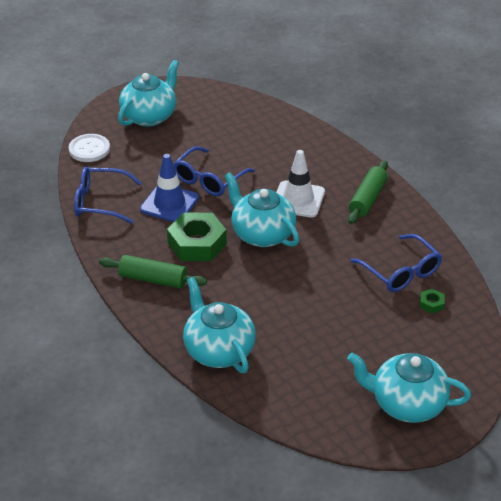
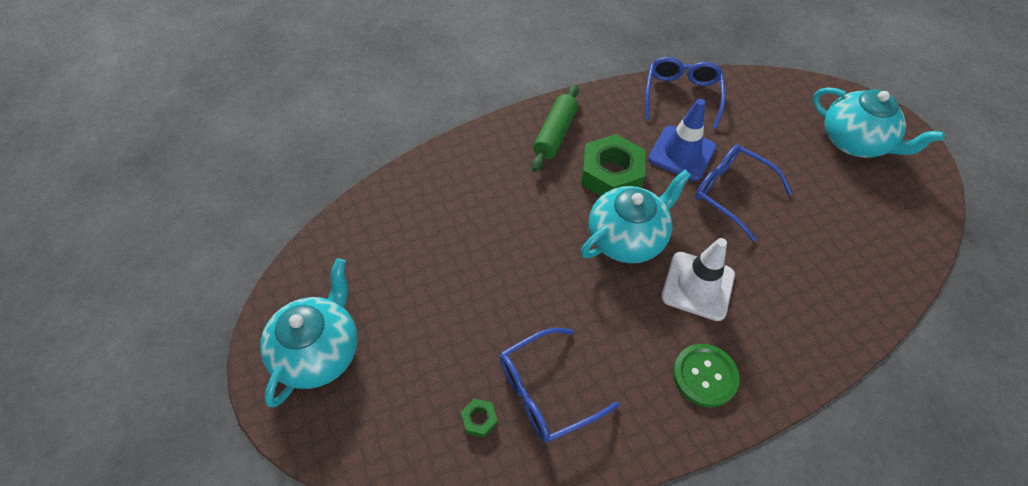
camera: 95 degrees right, 15 degrees up
(89, 149) = (776, 88): white button -> none
(218, 350) = (442, 181): turquoise teapot -> none
(367, 199) = (705, 376): green rolling pin -> green button

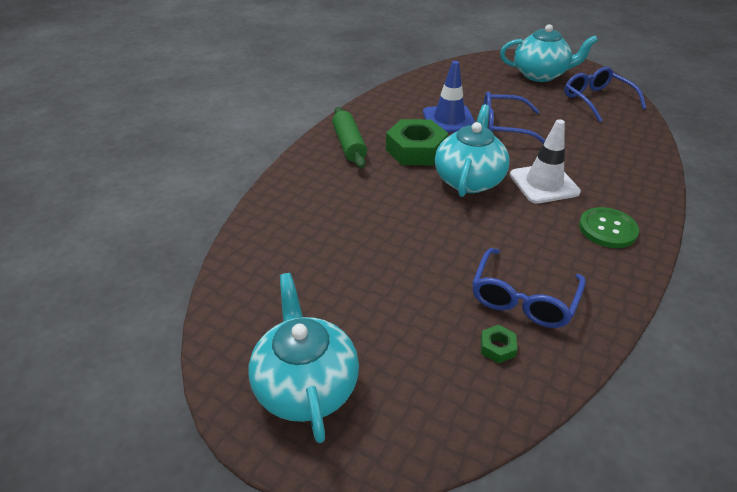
camera: 35 degrees left, 15 degrees down
(681, 96) = (413, 91): blue glasses -> blue glasses (597, 100)

